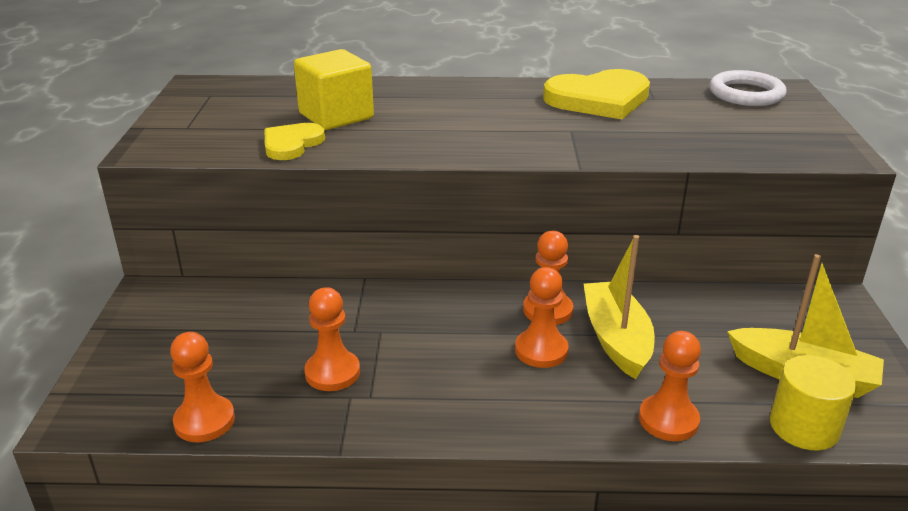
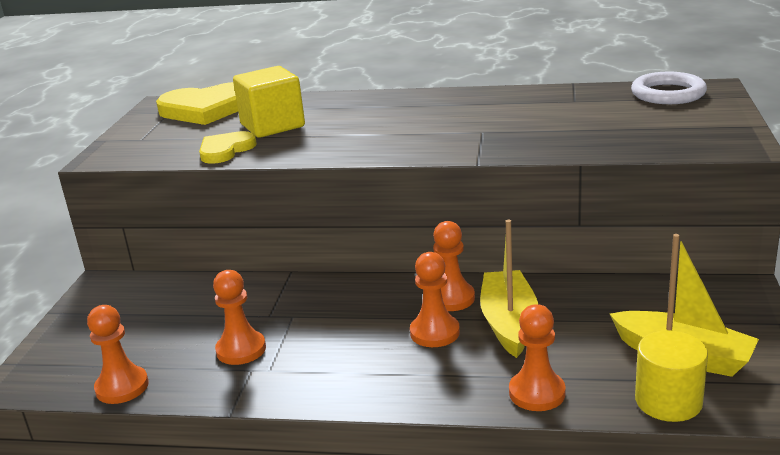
camera: 10 degrees right, 5 degrees down
(599, 99) = (520, 103): yellow heart -> yellow heart (207, 109)

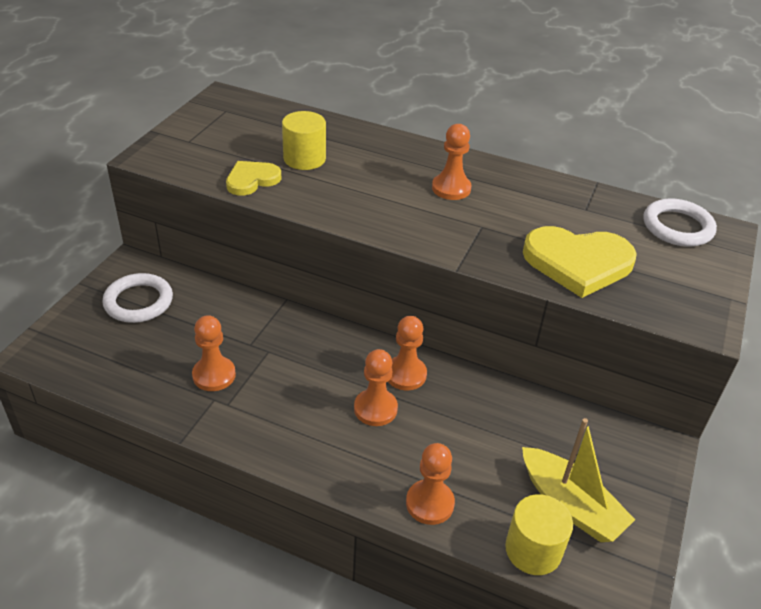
camera: 10 degrees right, 15 degrees up
(122, 387) = (109, 384): orange pawn -> orange pawn (451, 188)
(125, 311) = (138, 302): none -> white ring
(207, 109) = (258, 116): yellow heart -> yellow heart (578, 263)
(272, 126) = (304, 159): yellow cube -> yellow cylinder
(509, 323) = (441, 419): yellow boat -> none

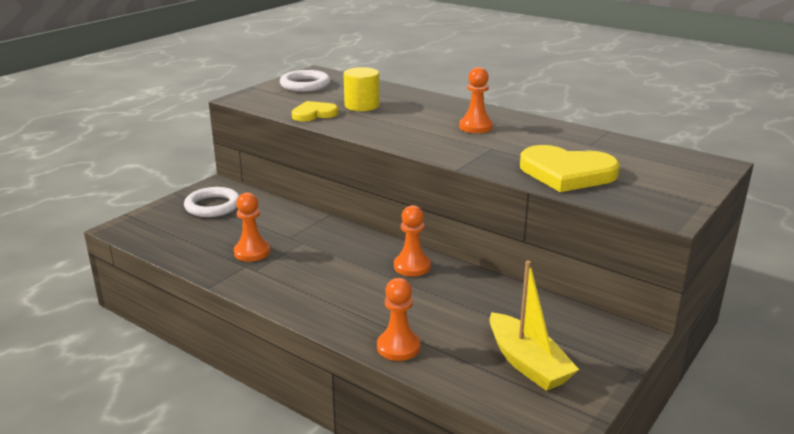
camera: 15 degrees right, 15 degrees down
(375, 409) = (376, 284): orange pawn -> none
(533, 550) = (480, 388): yellow cylinder -> none
(677, 227) = (672, 159): white ring -> white ring (305, 85)

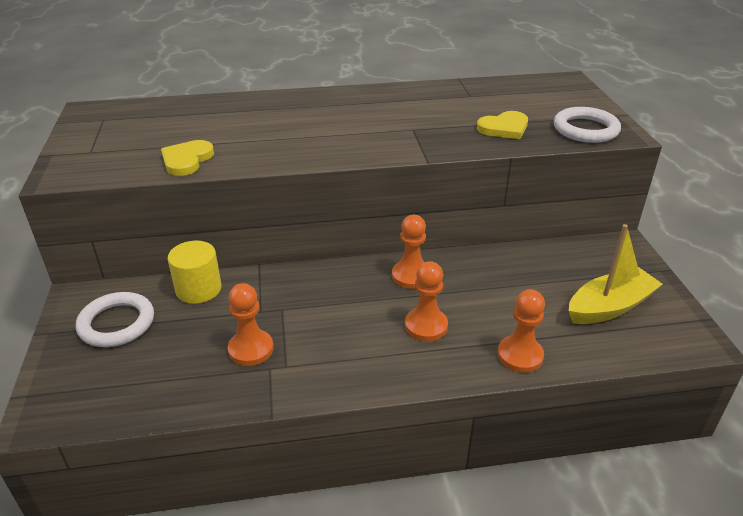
camera: 45 degrees left, 10 degrees up
(305, 85) = (107, 129): white ring -> white ring (585, 129)
(362, 105) = (218, 131): yellow cylinder -> yellow cylinder (198, 289)
(475, 127) = (362, 113): orange pawn -> orange pawn (426, 326)
(527, 363) = (609, 307): yellow boat -> yellow boat turned 45 degrees counterclockwise
(567, 173) = (504, 128): yellow heart -> yellow heart, size x0.58

